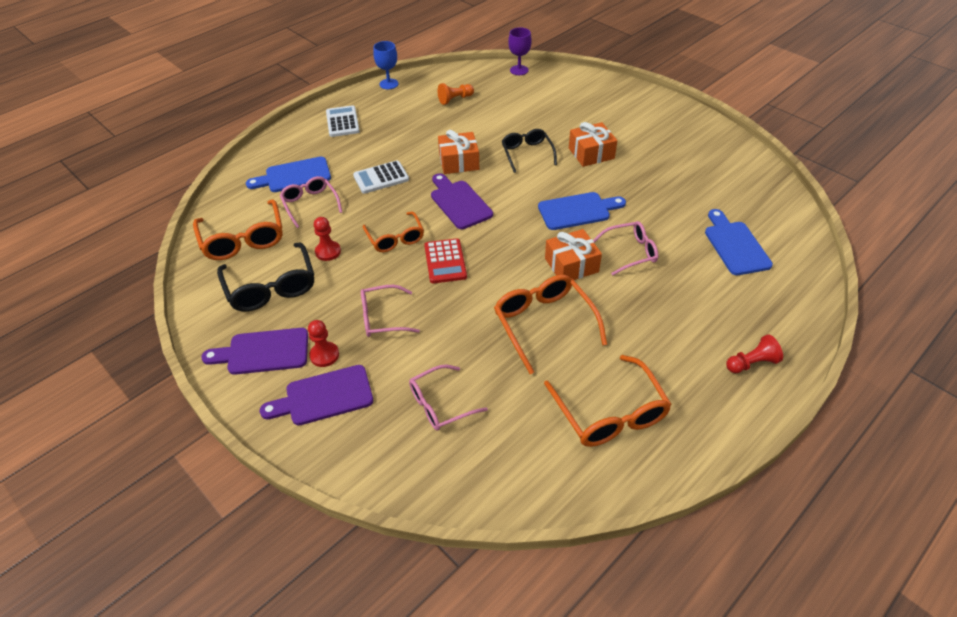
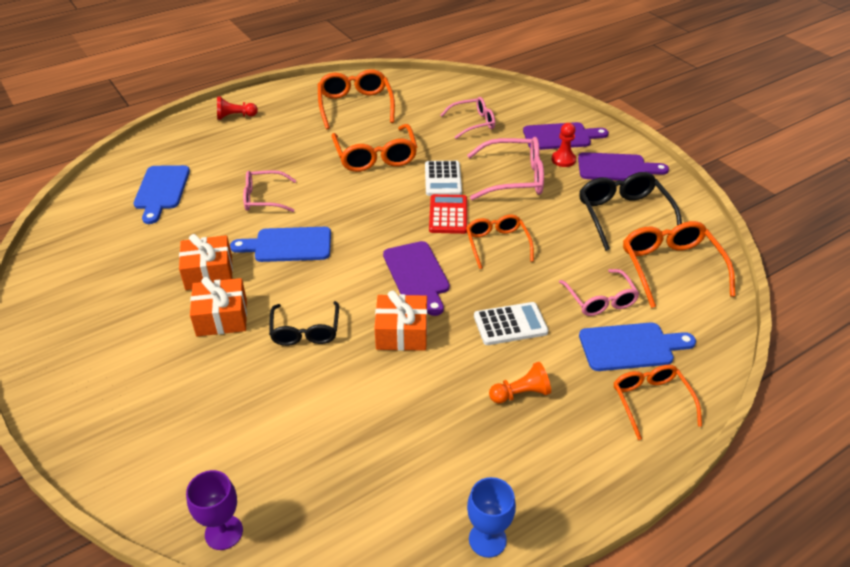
camera: 170 degrees left, 5 degrees down
(289, 147) = (651, 401): none -> orange glasses
(328, 252) = (570, 241): red pawn -> none
(342, 122) = (571, 445): white calculator -> white calculator (442, 179)
(382, 317) = (514, 178): pink glasses -> pink glasses, size x1.51
(455, 99) = (372, 467): orange pawn -> orange pawn (521, 393)
(571, 265) = (327, 195): orange gift -> orange gift (209, 273)

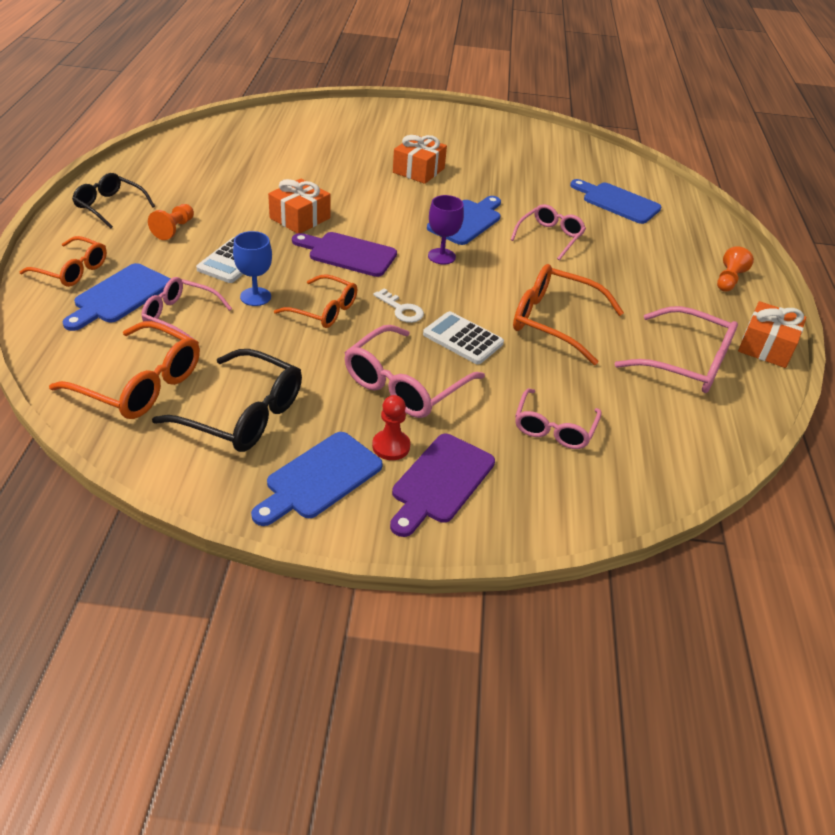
camera: 125 degrees right, 0 degrees up
(209, 273) = (475, 182): orange gift -> orange gift (766, 346)
(224, 532) = (256, 118): purple goblet -> purple goblet (441, 256)
(235, 116) = (728, 280): red pawn -> orange pawn
(305, 331) = (360, 189): black glasses -> black glasses (110, 206)
(355, 106) = (685, 362): orange glasses -> pink glasses
(448, 215) = (401, 309): red calculator -> white key
(487, 539) = (119, 169): blue goblet -> blue goblet (255, 297)
(616, 168) = (320, 478): purple cutting board -> blue cutting board

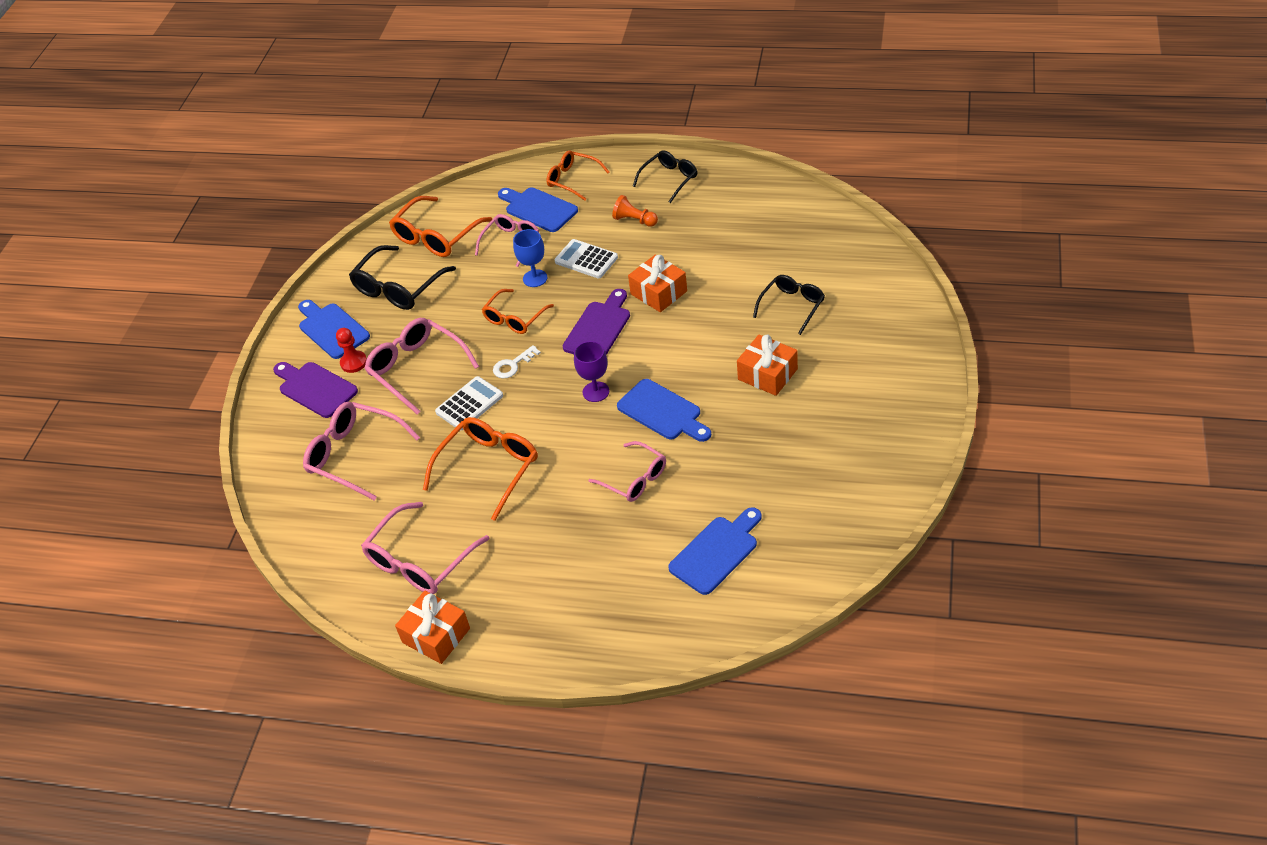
camera: 105 degrees right, 5 degrees up
(72, 270) = (573, 180): orange glasses -> orange glasses turned 90 degrees clockwise
(333, 155) = (792, 306): none -> black glasses
(554, 428) = (355, 455): pink glasses -> pink glasses, size x1.51
(728, 280) = (552, 631): orange pawn -> none

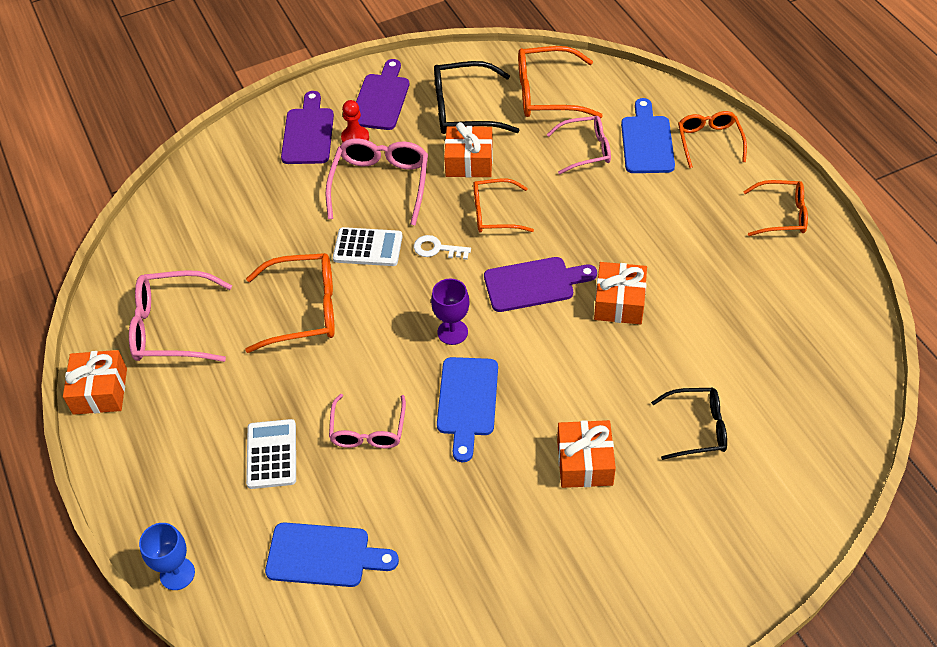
camera: 50 degrees right, 5 degrees up
(332, 329) = (381, 99): blue cutting board -> purple cutting board
(355, 455) = (255, 207): pink glasses -> none
(451, 309) = (469, 162): none -> orange gift
(535, 278) = (556, 196): blue goblet -> blue goblet (177, 574)
(586, 259) = (613, 218): white calculator -> white calculator (272, 454)
(634, 220) = (699, 223): orange pawn -> none
(669, 179) = (781, 215): black glasses -> orange glasses

